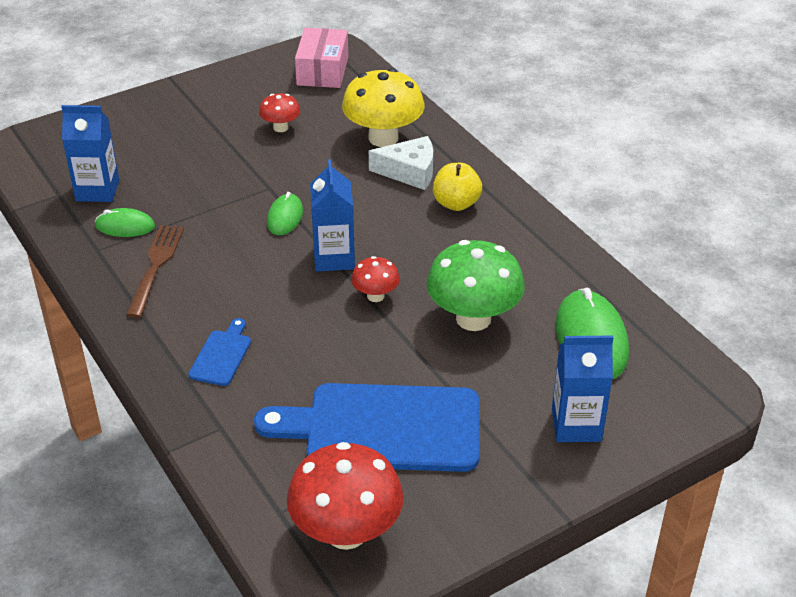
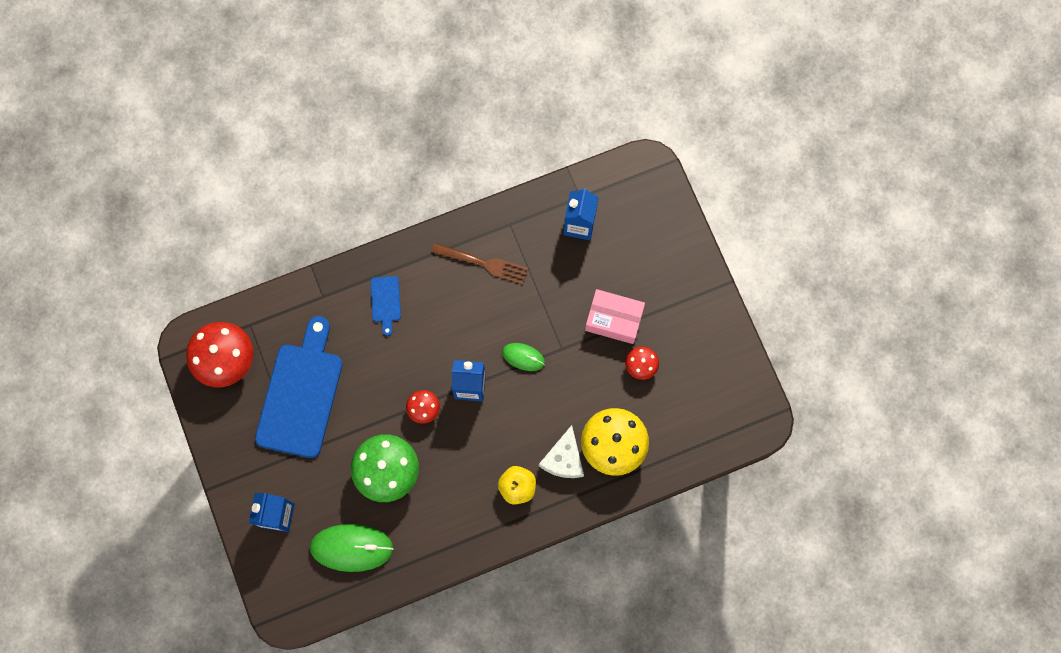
camera: 100 degrees right, 35 degrees up
(125, 226) = (532, 243): green mouse -> none
(222, 355) = (385, 302): blue cutting board -> blue cutting board turned 60 degrees clockwise
(322, 71) = (722, 410): pink box -> pink box (613, 319)

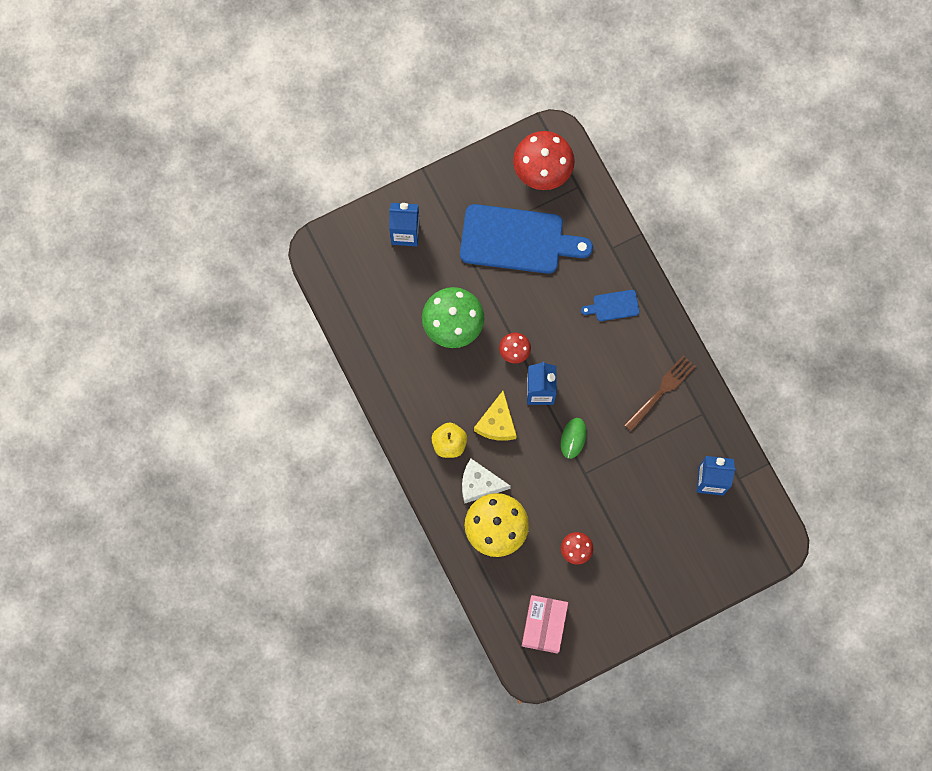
camera: 85 degrees right, 0 degrees up
(351, 547) = (381, 301): green mouse -> none
(482, 263) = (661, 392): brown fork -> brown fork turned 150 degrees counterclockwise
(500, 434) = (497, 423): none -> yellow cheese
(613, 319) = (619, 521): pink box -> pink box (544, 625)

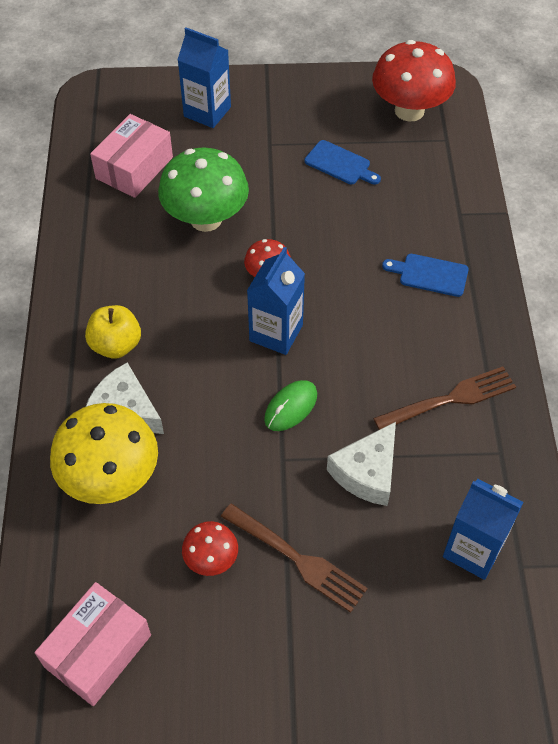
camera: 25 degrees right, 20 degrees down
(383, 304) = (134, 168): none -> pink box
(497, 423) = (195, 346): yellow cheese -> none
(517, 240) = (340, 164): blue cutting board -> blue cutting board, size x0.43
(620, 529) = (296, 559): none -> brown fork
(635, 460) = (367, 472): none -> white cheese

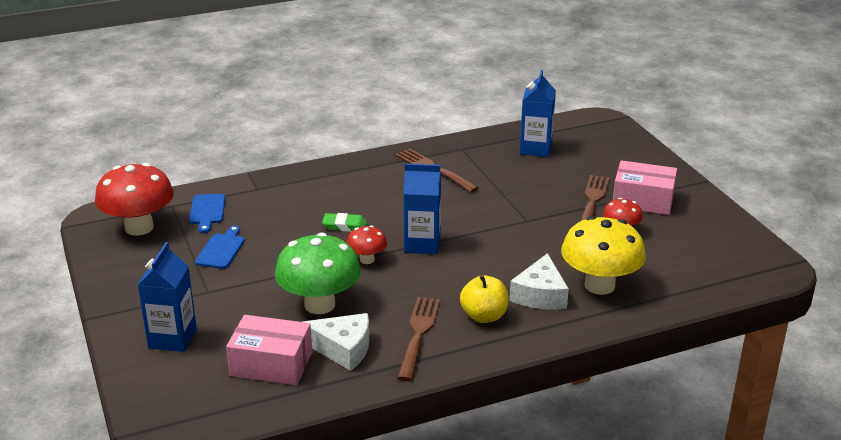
camera: 110 degrees left, 25 degrees down
(98, 651) = (717, 257): pink box -> pink box (643, 200)
(116, 281) = (418, 335): none -> brown fork
(291, 407) = (483, 225): green mouse -> none
(345, 273) = (344, 226): none -> green eraser
(367, 472) = (512, 189): white cheese -> white cheese (343, 349)
(430, 274) = (327, 191): blue cutting board -> blue cutting board (207, 211)

